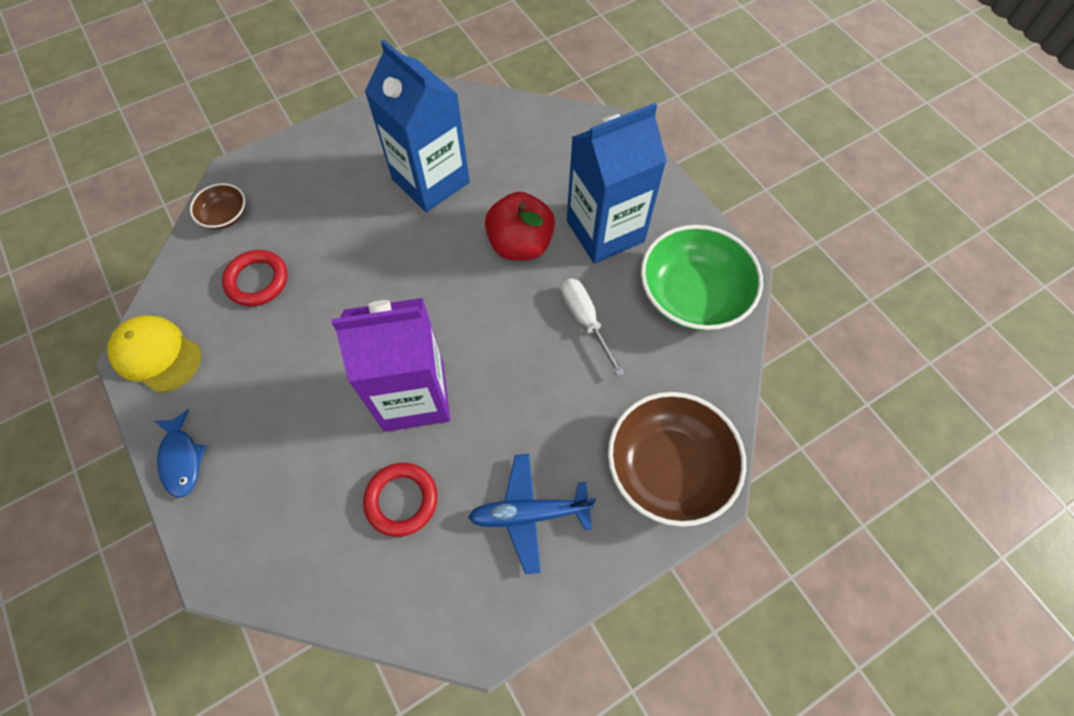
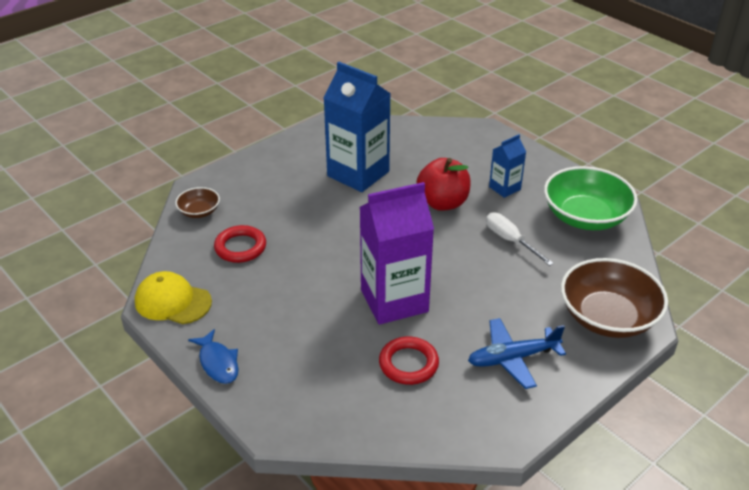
camera: 10 degrees left, 25 degrees down
(605, 231) = (504, 188): blue carton -> blue carton, size x0.50

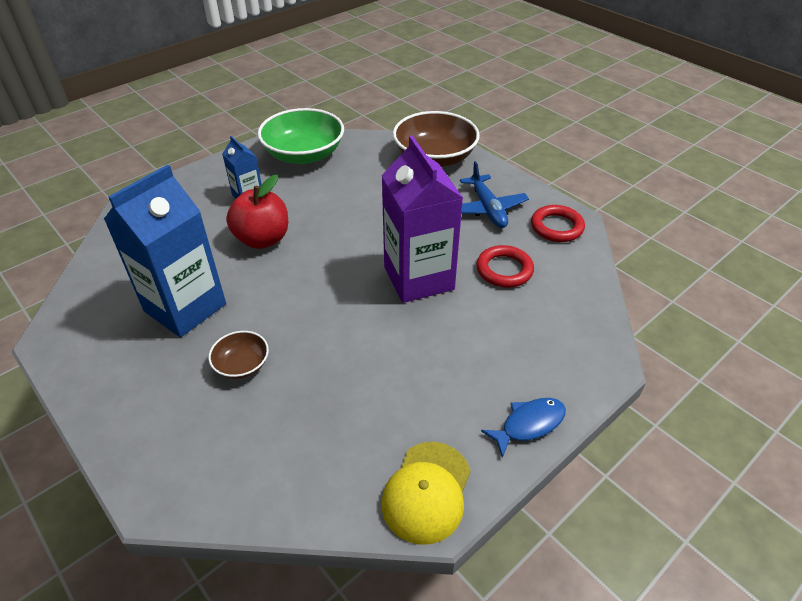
camera: 90 degrees left, 5 degrees up
(199, 212) = (226, 486): brown bowl -> brown bowl (242, 365)
(240, 247) = (318, 422): red ring -> red ring (556, 227)
(510, 241) = (332, 199): white screwdriver -> none

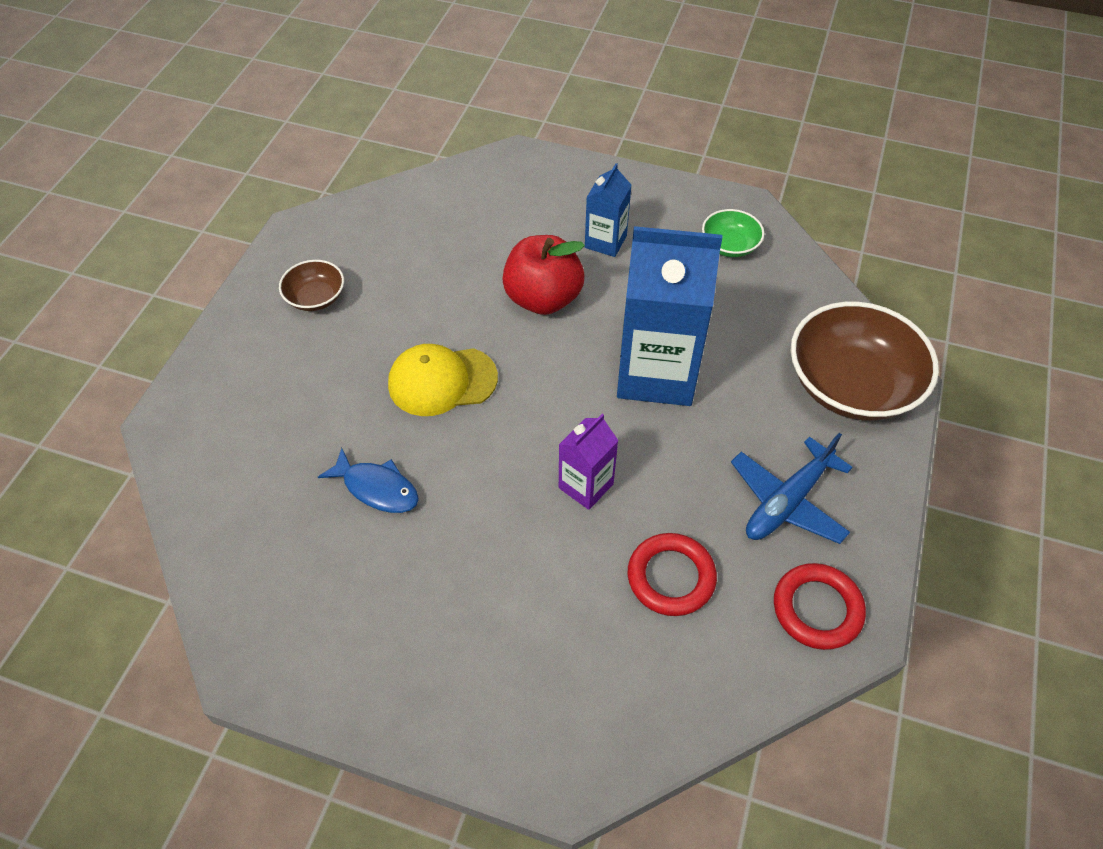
camera: 60 degrees right, 10 degrees up
(185, 307) = (397, 298): blue carton -> blue carton (656, 373)
(242, 365) = (349, 392): brown bowl -> brown bowl (315, 297)
(304, 154) = (730, 245): green bowl -> green bowl, size x0.49
(418, 278) = (586, 486): purple carton -> purple carton, size x0.50
(427, 492) = (272, 646): yellow cap -> yellow cap (442, 381)
(529, 424) = (415, 716): blue fish -> blue fish (377, 488)

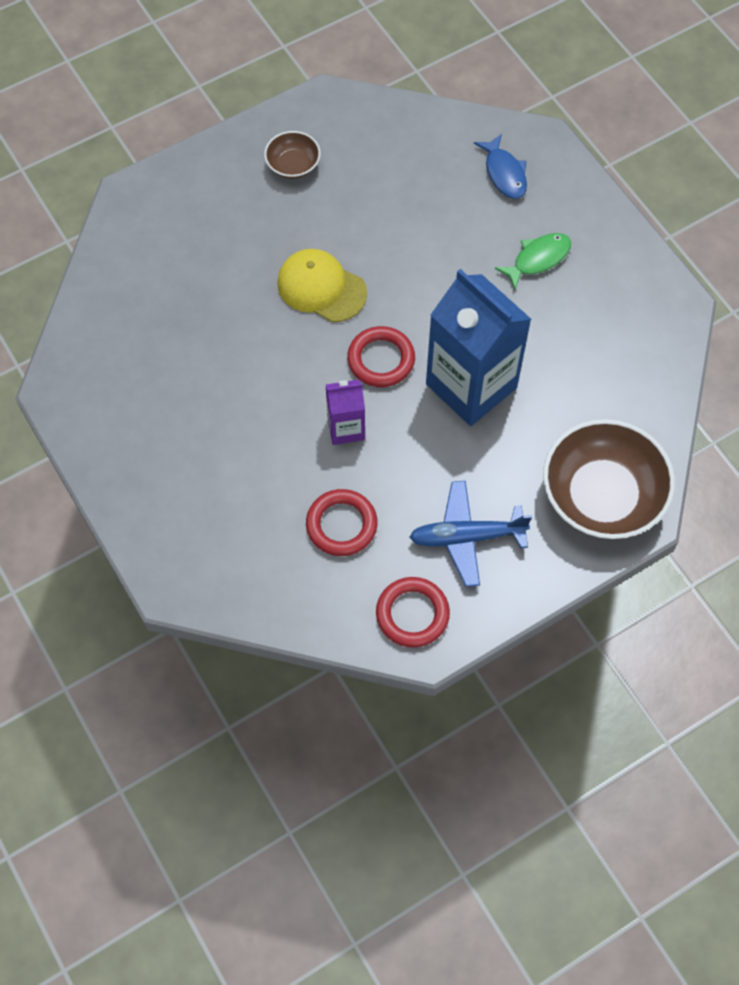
camera: 40 degrees right, 10 degrees up
(377, 488) = (217, 333): blue fish -> blue fish (504, 173)
(543, 298) = (447, 273): red apple -> none
(557, 405) = (381, 359): none -> red ring
(605, 241) = (538, 259): blue carton -> green fish
(730, 245) = (630, 327): green bowl -> none

